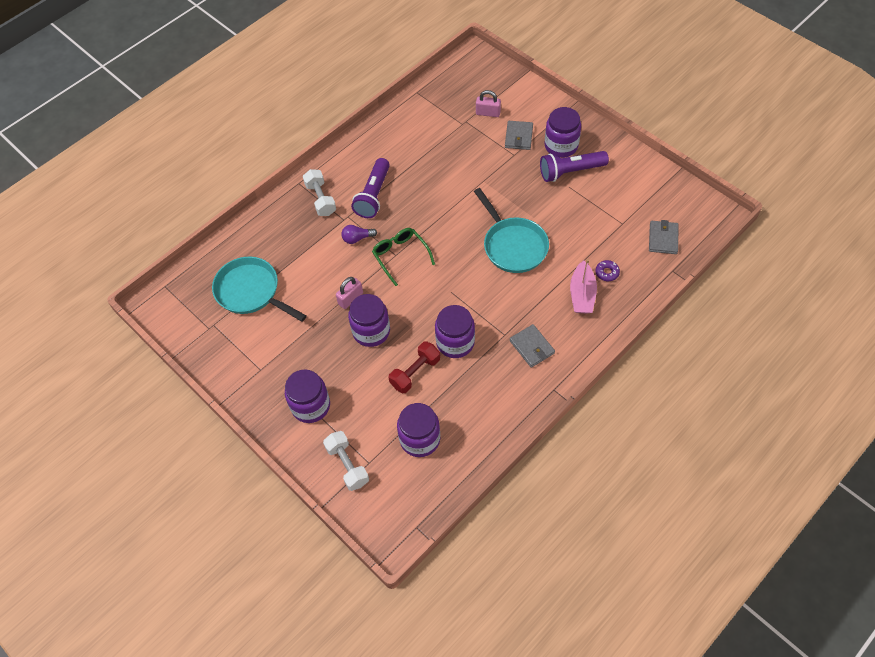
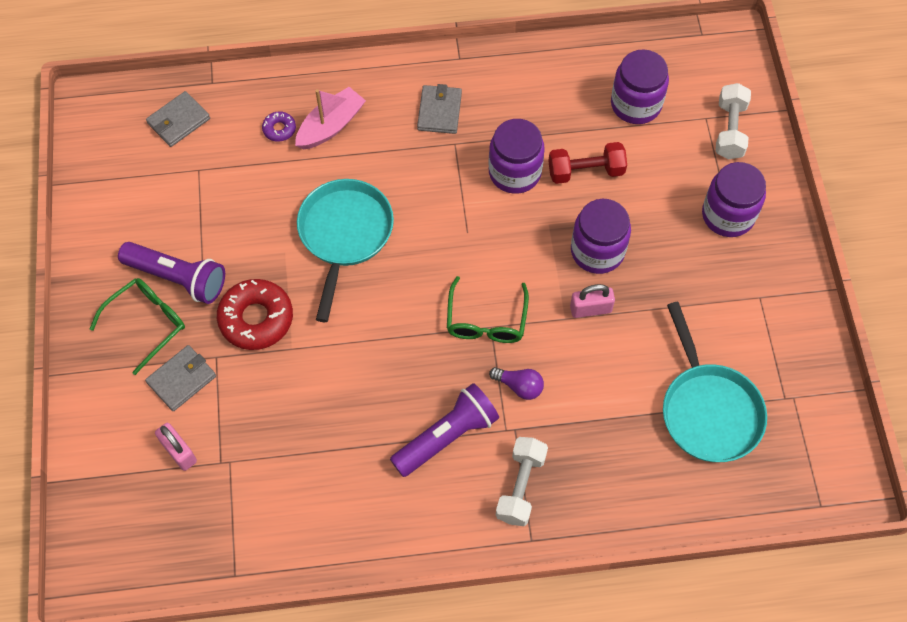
camera: 145 degrees left, 5 degrees up
(513, 181) = (256, 319): none -> red donut
(561, 146) = (147, 323): purple jar -> green glasses

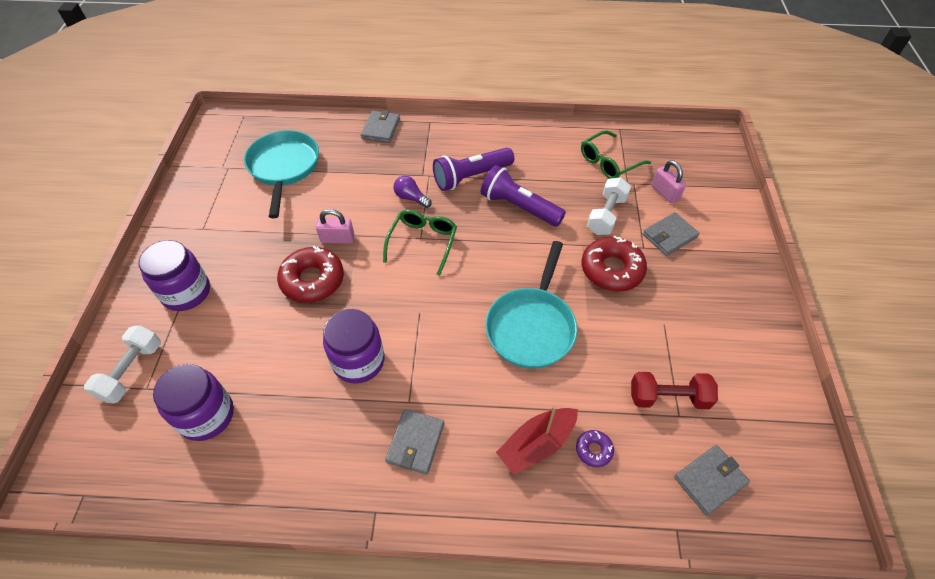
camera: 170 degrees left, 10 degrees down
(147, 323) = (705, 279): green glasses -> green glasses (608, 162)
(177, 278) = (684, 311): purple flashlight -> purple flashlight (519, 207)
(331, 126) = (536, 444): pink boat -> red boat
(521, 486) = (428, 146): white dumbbell -> white dumbbell (606, 215)
(585, 171) = (291, 351): red dumbbell -> red dumbbell (668, 397)
(597, 251) = (312, 280): purple jar -> red donut
(601, 511) = (381, 129): none -> grey wallet

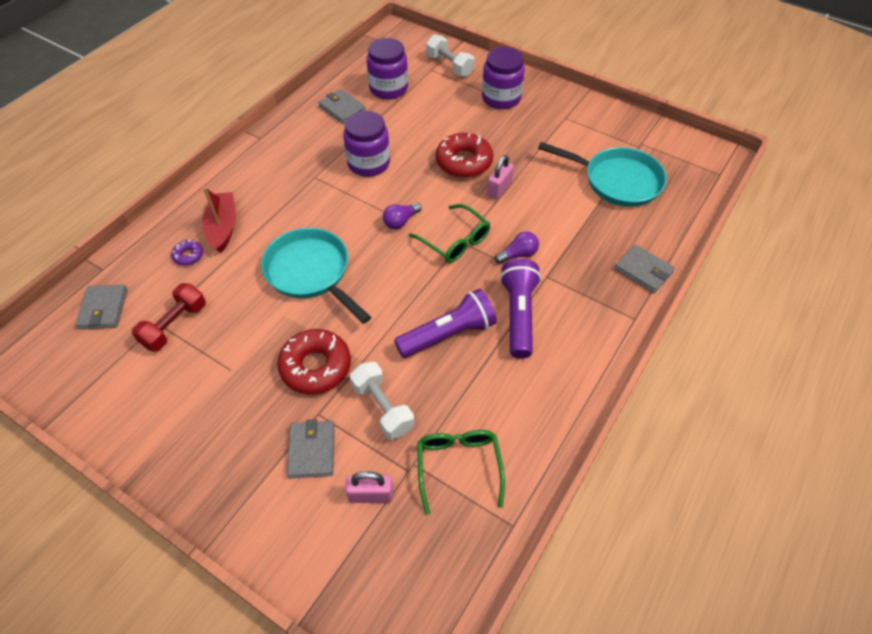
camera: 120 degrees right, 0 degrees up
(415, 443) = (283, 170): grey wallet -> grey wallet (342, 109)
(425, 291) = (400, 221): none -> purple light bulb

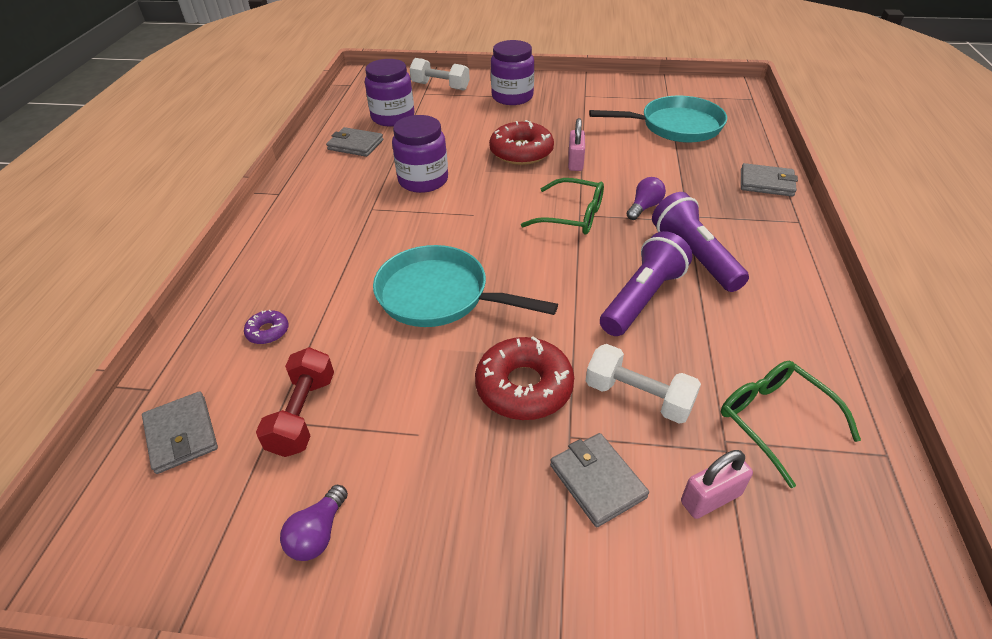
camera: 25 degrees left, 10 degrees down
(223, 227) = (293, 288): red boat -> none
(400, 221) = (501, 218): purple light bulb -> purple light bulb (318, 533)

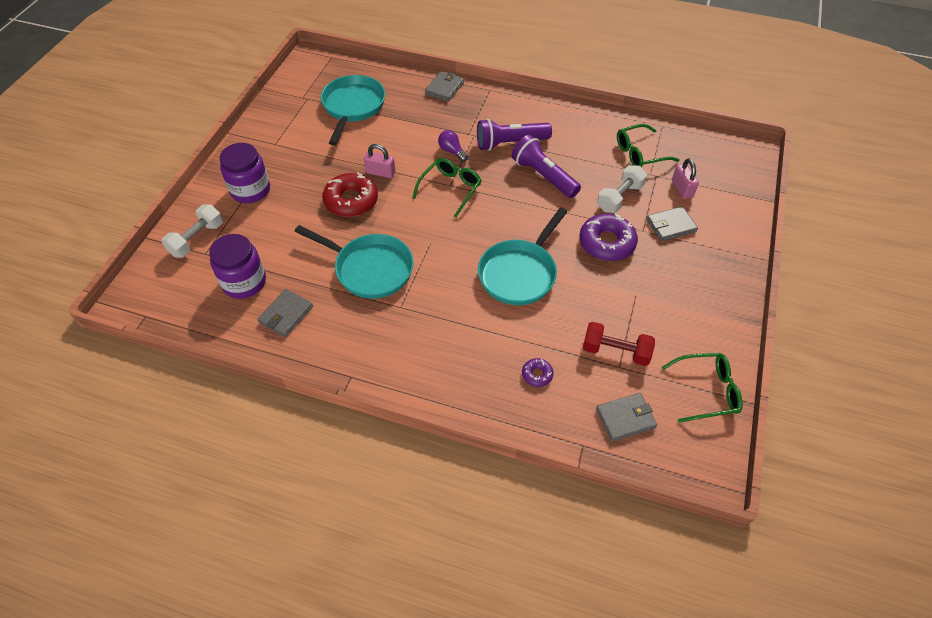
camera: 80 degrees left, 10 degrees up
(213, 552) = (707, 391): none -> green glasses
(318, 533) = (697, 343): purple light bulb -> none
(423, 180) = (370, 269): purple jar -> turquoise pan
(524, 387) = (606, 243): red donut -> purple donut

